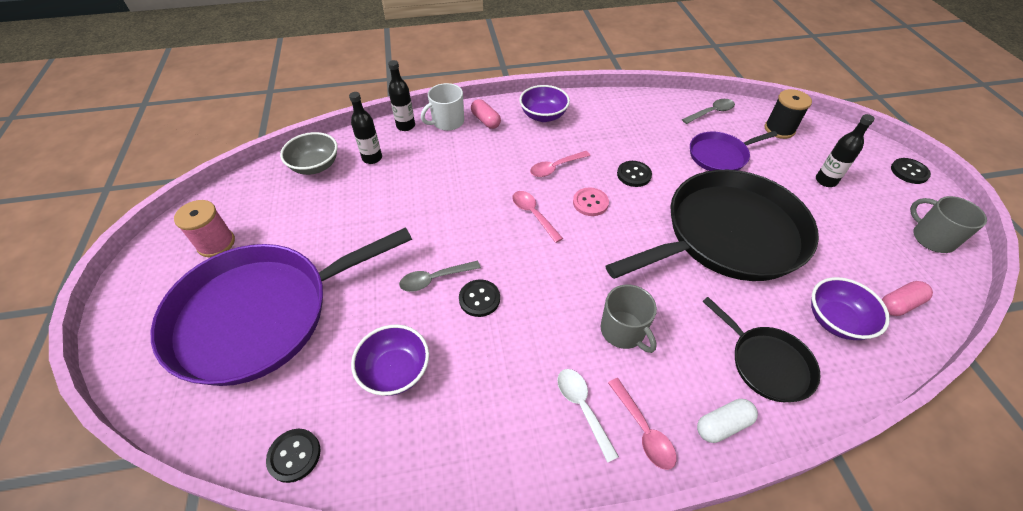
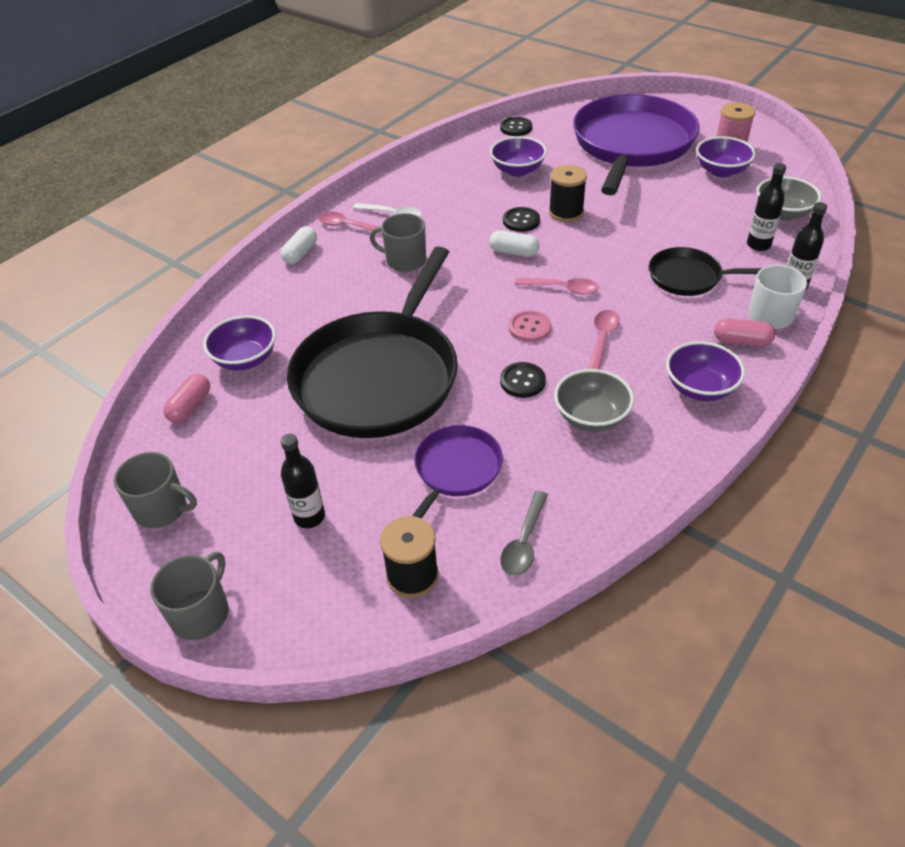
camera: 140 degrees right, 5 degrees down
(270, 227) = (721, 171): none -> purple bowl
(434, 279) = (566, 212): grey spoon -> black spool
(526, 270) = (514, 252): none -> white capsule
(617, 136) = (591, 417): none -> grey bowl
(766, 363) = (289, 299): black pan -> black pan (689, 277)
(909, 172) = (201, 613): black button -> grey mug

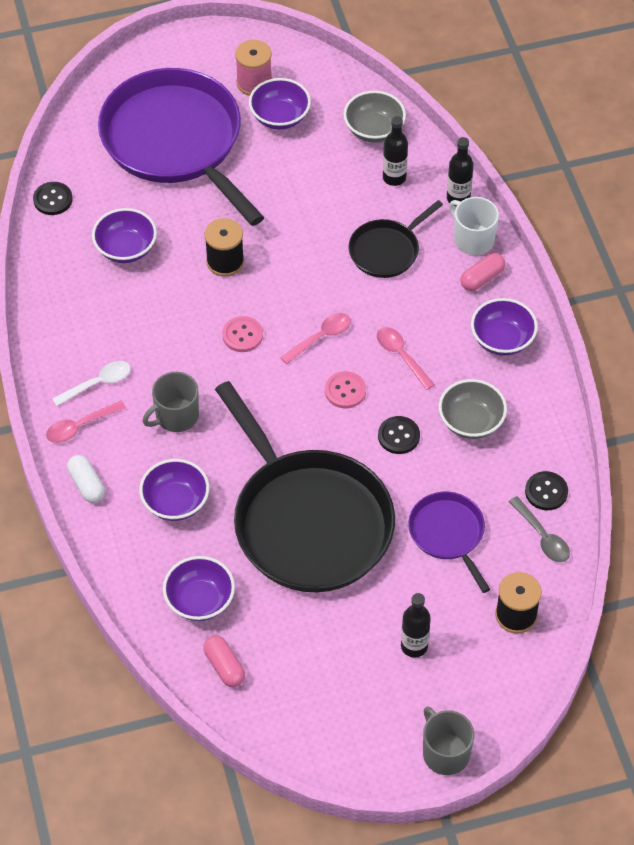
camera: 55 degrees left, 10 degrees up
(162, 509) = (325, 735): grey mug -> none
(327, 300) = (175, 502): none -> purple bowl
(514, 252) = (242, 335): white capsule -> pink button
(521, 221) = (204, 300): black button -> black button (546, 492)

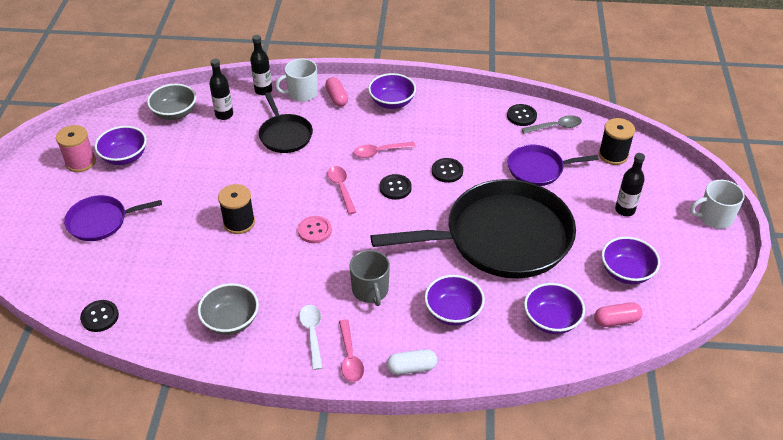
camera: 70 degrees left, 10 degrees down
(126, 249) = (186, 280): purple bowl -> purple bowl (626, 272)
(176, 141) = (101, 221): purple pan -> purple pan, size x0.48
(345, 391) = (395, 188): pink button -> black button
(445, 752) = (714, 217): grey mug -> white mug
(471, 421) = (451, 134): grey bowl -> grey bowl (231, 321)

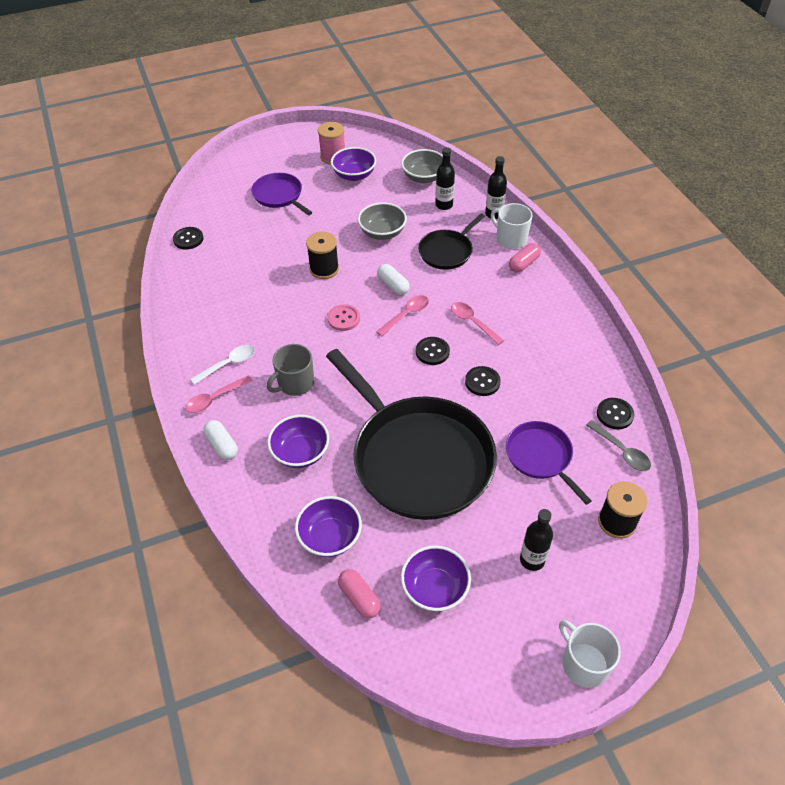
camera: 65 degrees right, 5 degrees up
(231, 321) = (218, 310): grey bowl -> grey bowl (382, 233)
(299, 184) = (393, 285): none -> white capsule
(392, 102) = (549, 304): purple bowl -> none

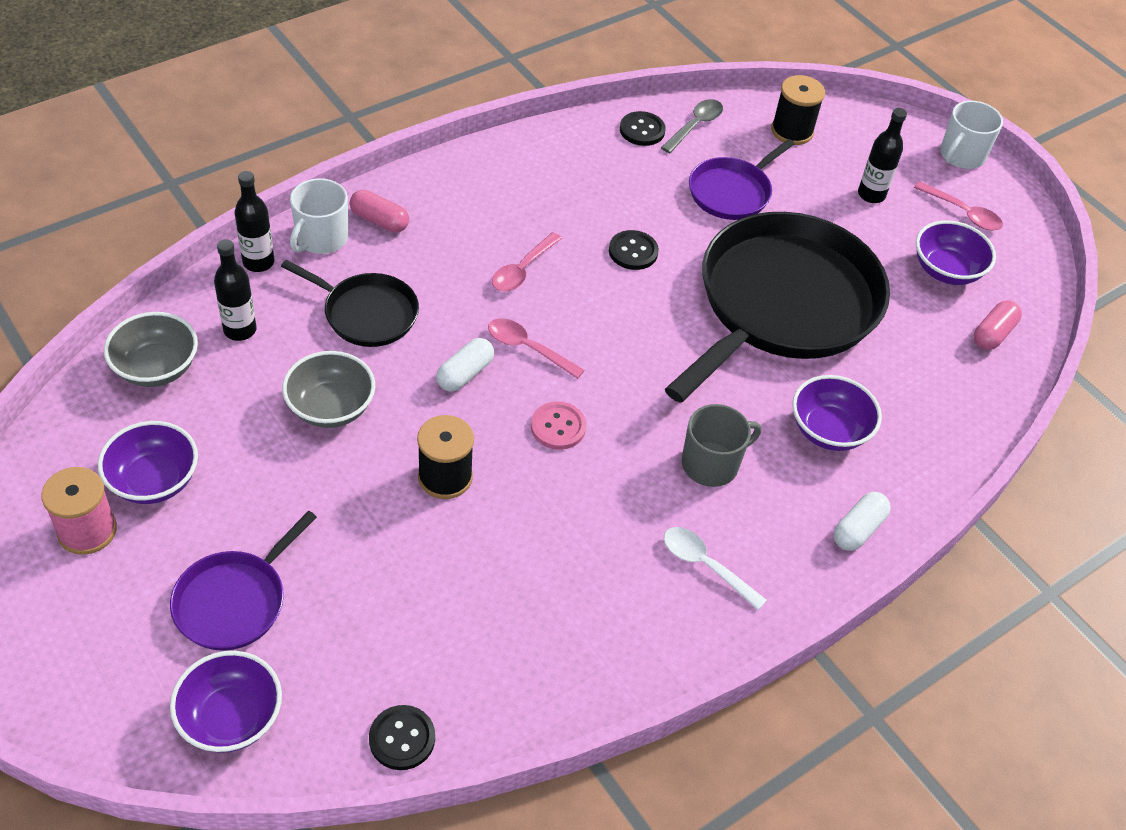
camera: 110 degrees left, 0 degrees up
(215, 399) = (780, 564): pink spoon -> pink spoon (963, 213)
(295, 383) = (711, 464): grey mug -> grey mug turned 60 degrees counterclockwise
(330, 537) = (934, 374): purple bowl -> purple bowl (231, 718)
(432, 352) = (595, 309): black button -> none

